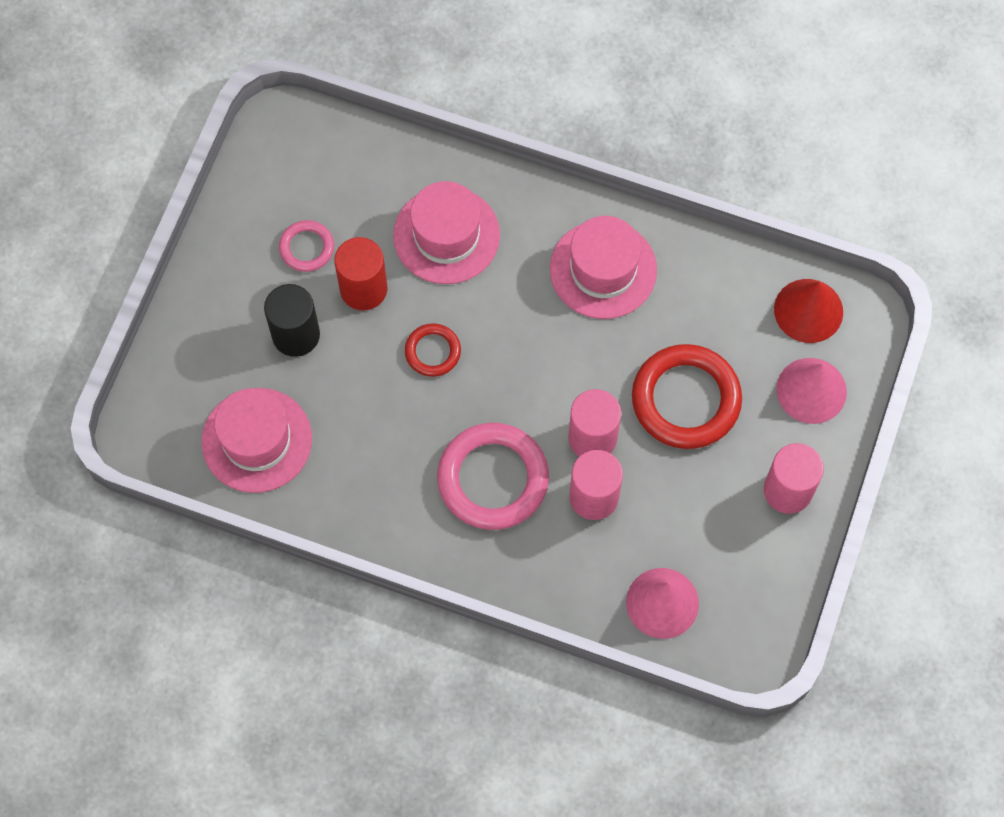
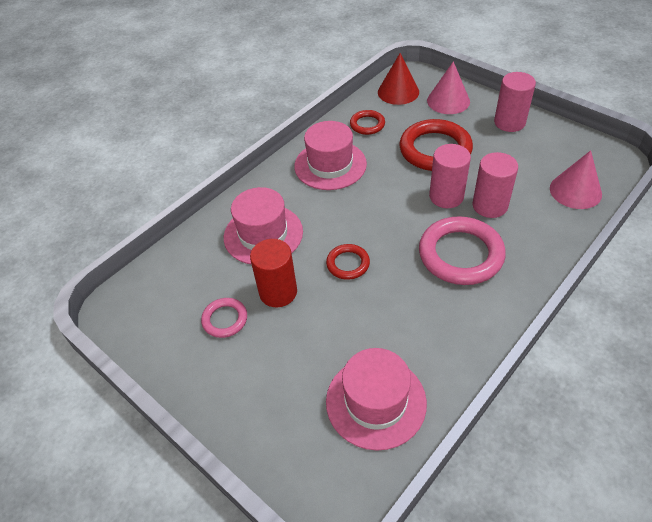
camera: 65 degrees left, 20 degrees down
(296, 335) = (294, 347): black cylinder -> none
(710, 290) = (367, 124): none -> red ring

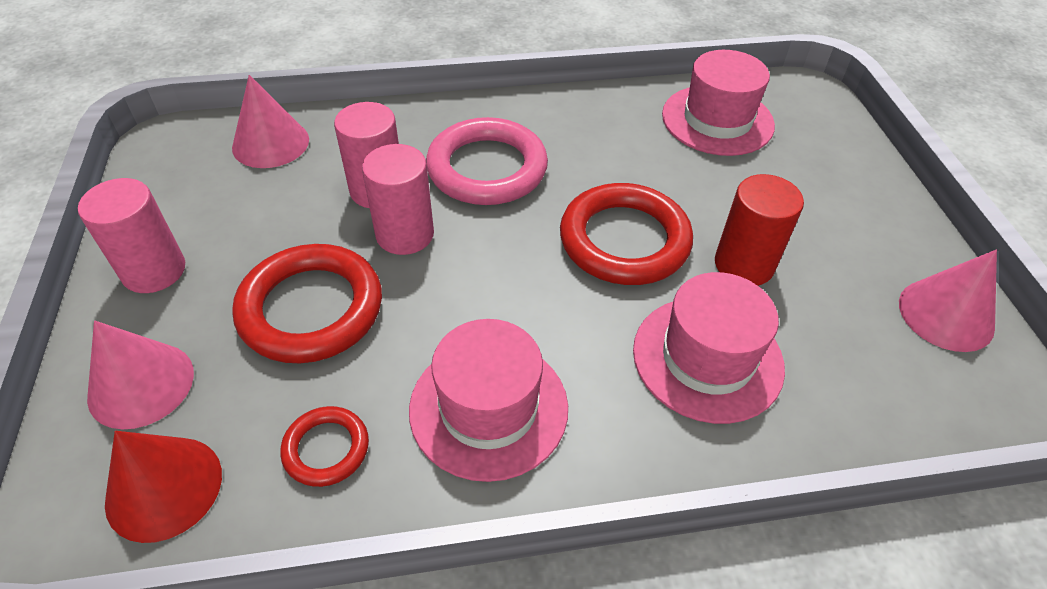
camera: 145 degrees left, 0 degrees up
(157, 335) = (946, 314): none -> pink cone
(225, 319) = (837, 276): pink ring -> none
(348, 264) = (624, 240): red ring -> red ring, size x1.94

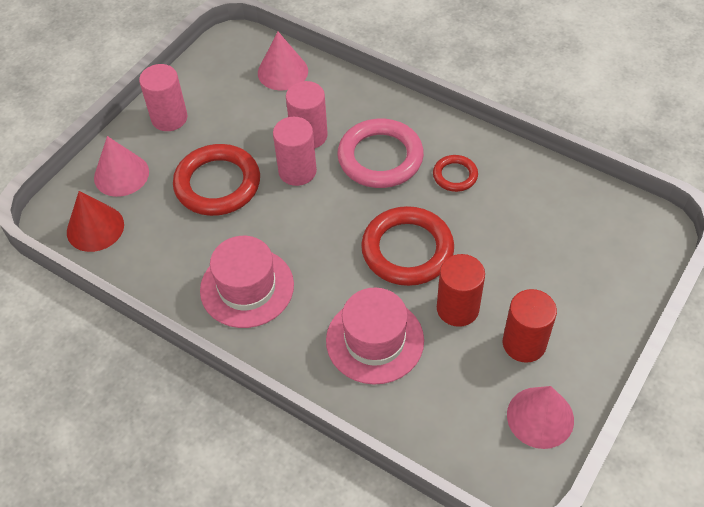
camera: 45 degrees right, 5 degrees up
(326, 449) = (165, 256): red ring -> red ring (455, 175)
(717, 120) = (561, 211): pink hat -> none
(841, 255) = (524, 343): none -> red cylinder

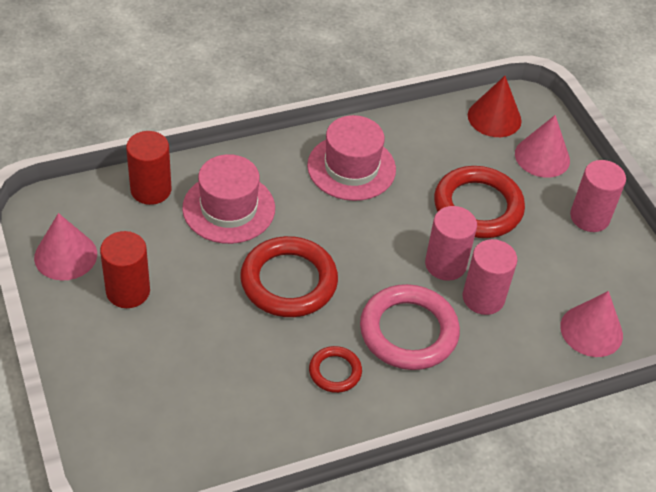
camera: 120 degrees right, 5 degrees down
(457, 308) = (201, 274): red cylinder -> red cylinder (151, 190)

